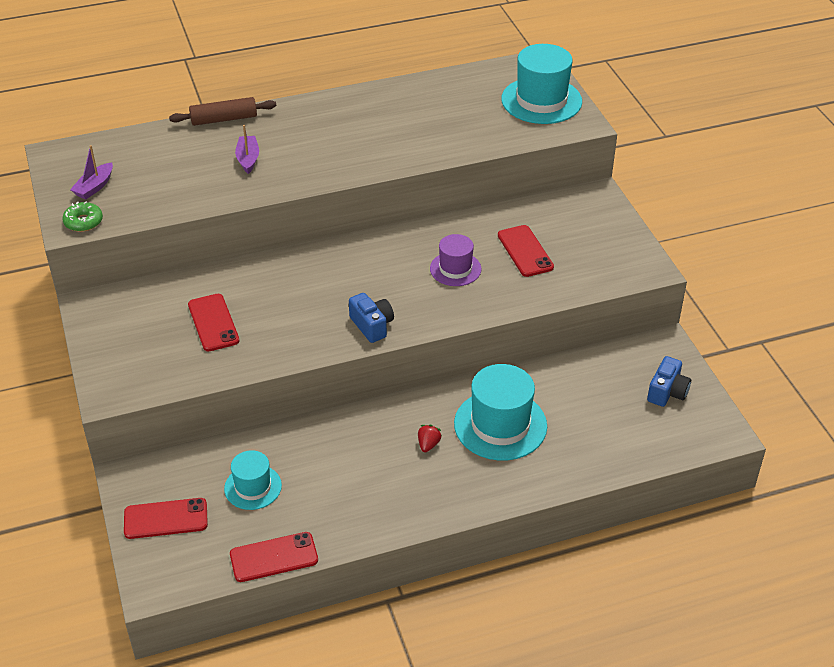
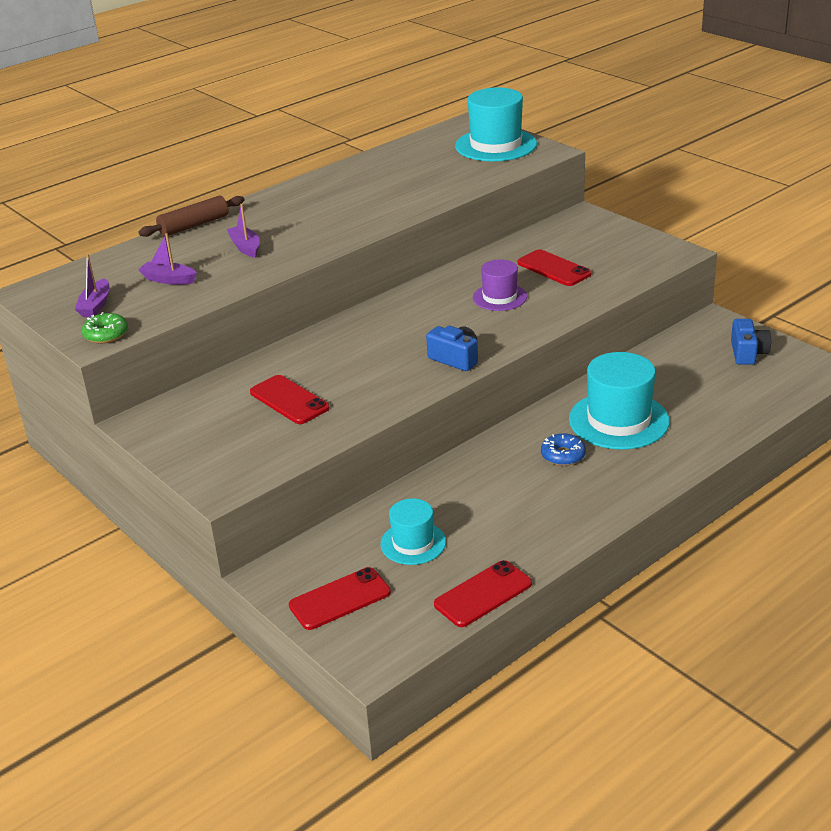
camera: 20 degrees left, 10 degrees down
(166, 176) = (169, 279): none -> purple boat
(428, 444) = (563, 455): red strawberry -> blue donut

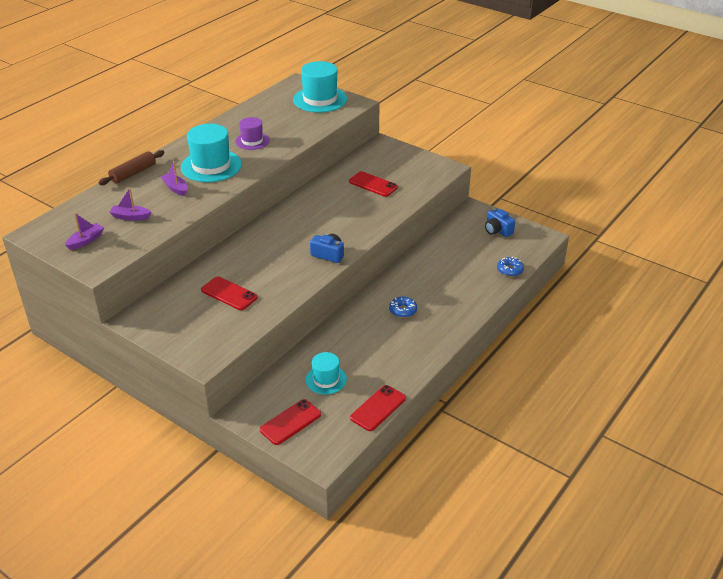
camera: 15 degrees left, 5 degrees up
(95, 306) = (86, 241): purple boat -> purple boat turned 135 degrees counterclockwise
(106, 334) = (102, 262): green donut -> none
(499, 297) = (344, 208): purple hat -> purple hat (252, 141)
(619, 420) = (431, 283): turquoise hat -> turquoise hat (211, 166)
(748, 353) = (497, 230): blue camera -> blue camera turned 150 degrees clockwise
(754, 412) = (509, 270): none -> blue donut

